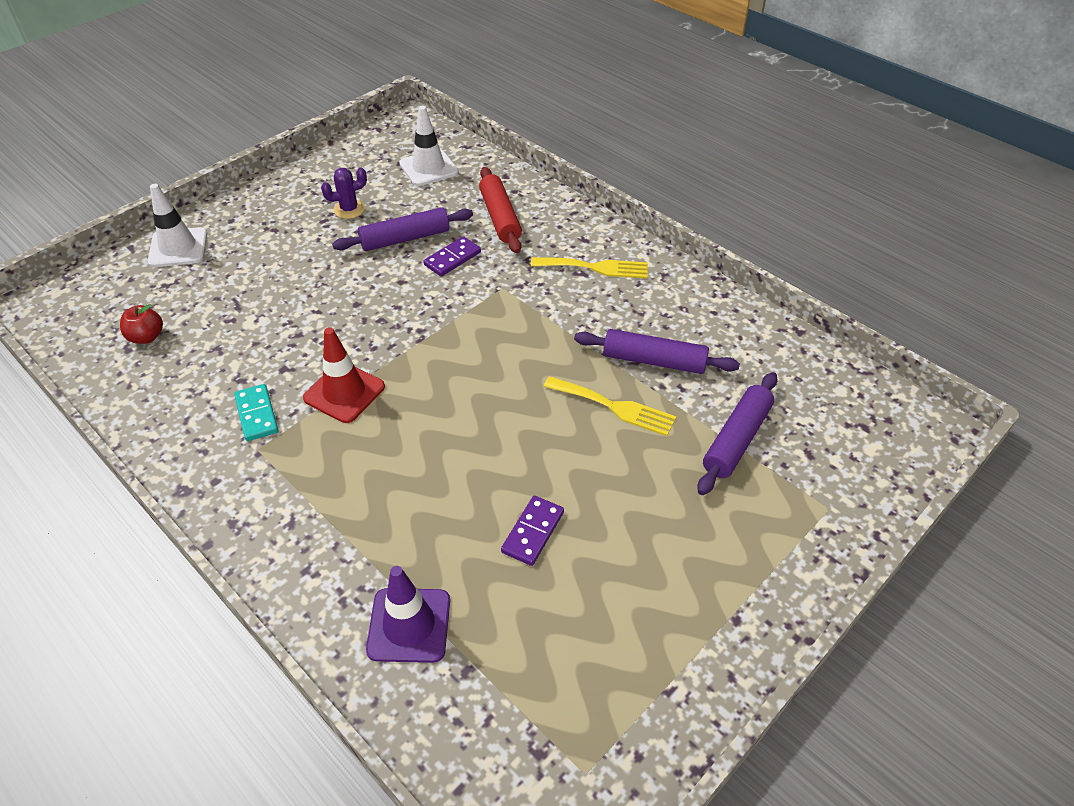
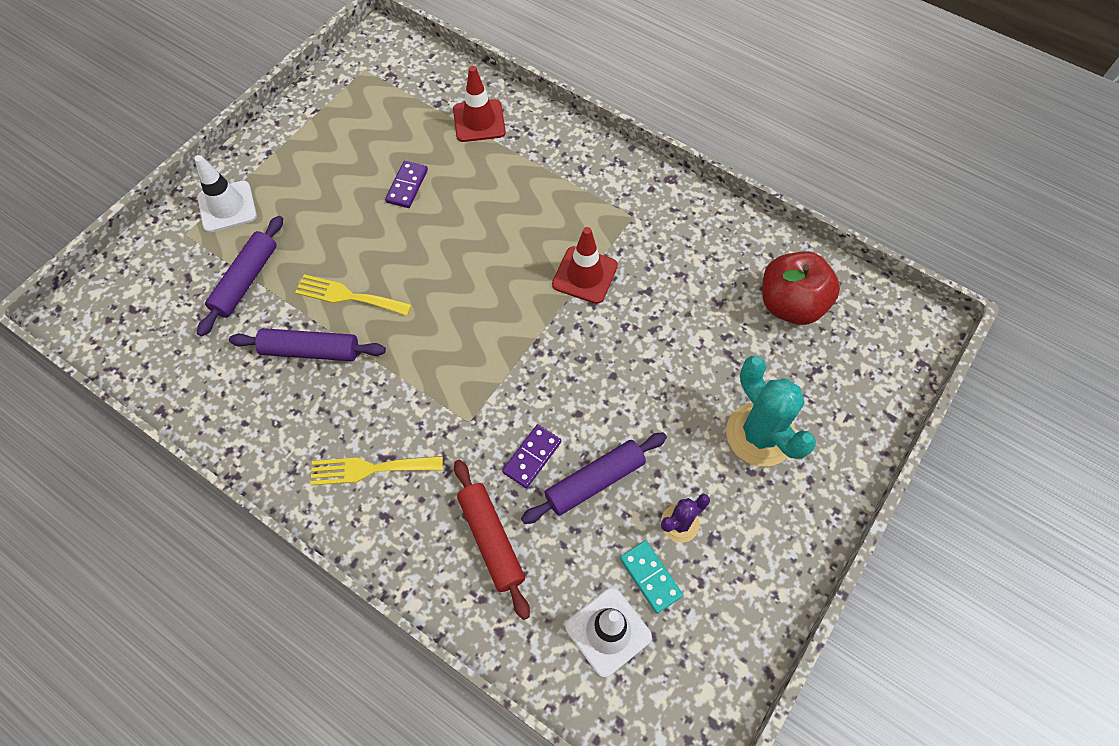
camera: 170 degrees right, 15 degrees up
(147, 337) = (790, 304): red apple -> red apple, size x1.97
(178, 248) = (839, 424): white traffic cone -> white traffic cone (227, 207)
(250, 249) = (760, 434): none -> turquoise cactus
(257, 414) = (648, 244): turquoise domino -> turquoise domino (650, 577)
(409, 625) = (479, 121): purple traffic cone -> red traffic cone

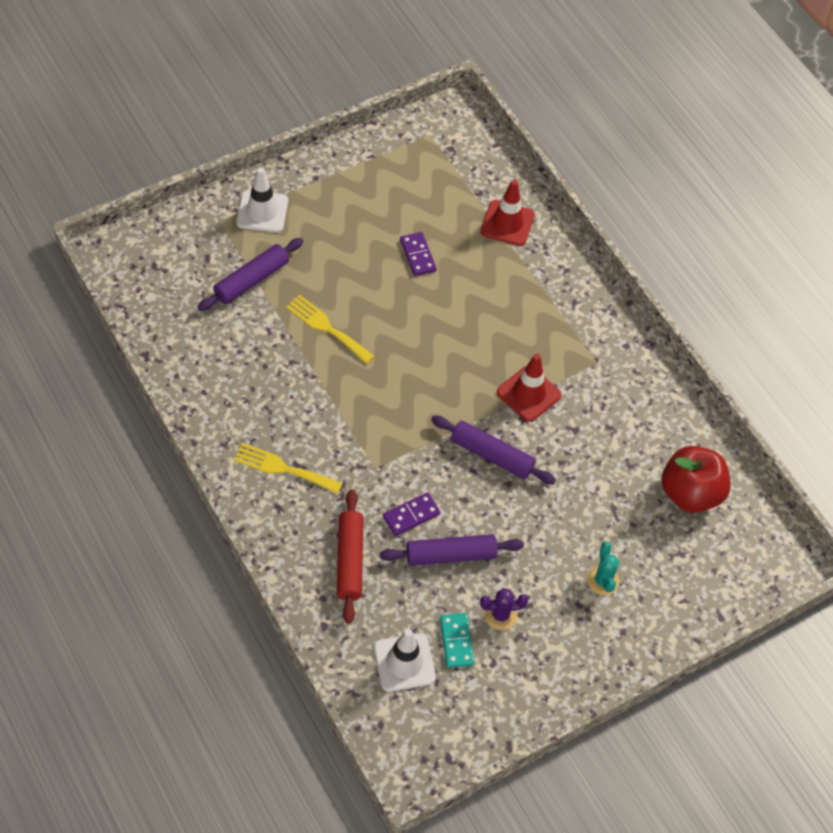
camera: 20 degrees right, 5 degrees down
(311, 350) = (278, 358): purple rolling pin -> purple rolling pin (492, 455)
(407, 186) = (417, 255): purple domino -> purple domino turned 60 degrees counterclockwise
(760, 434) = (602, 580): turquoise cactus -> turquoise cactus, size x0.53

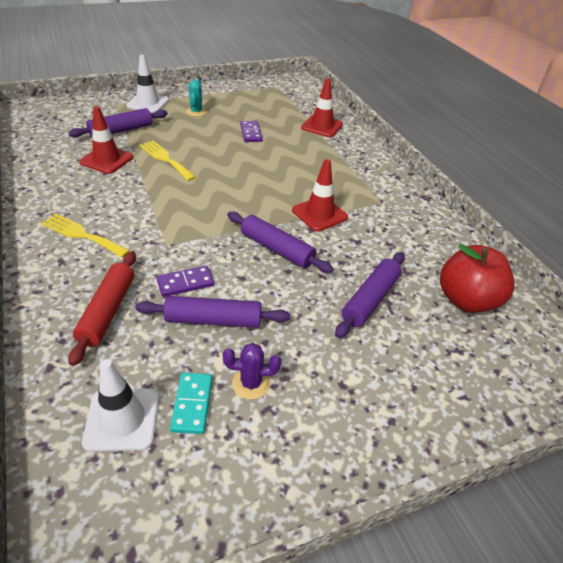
camera: 10 degrees right, 15 degrees down
(257, 341) = (106, 160): none -> red traffic cone
(595, 507) = (370, 299): none -> purple rolling pin
(602, 580) = (372, 364): turquoise cactus -> turquoise cactus (196, 112)

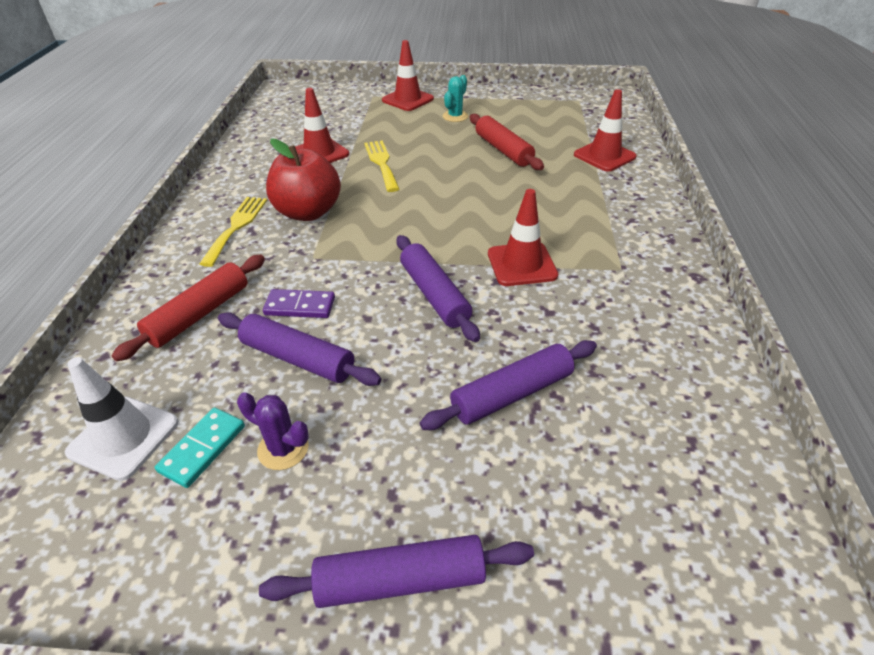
camera: 30 degrees right, 0 degrees up
(82, 235) = (236, 227): yellow fork -> yellow fork turned 45 degrees clockwise
(121, 131) = (357, 125): purple rolling pin -> purple rolling pin (400, 580)
(148, 103) = (407, 100): white traffic cone -> red traffic cone
(251, 133) = (503, 150): purple domino -> red rolling pin
(466, 300) = (661, 440): red apple -> red apple (308, 212)

